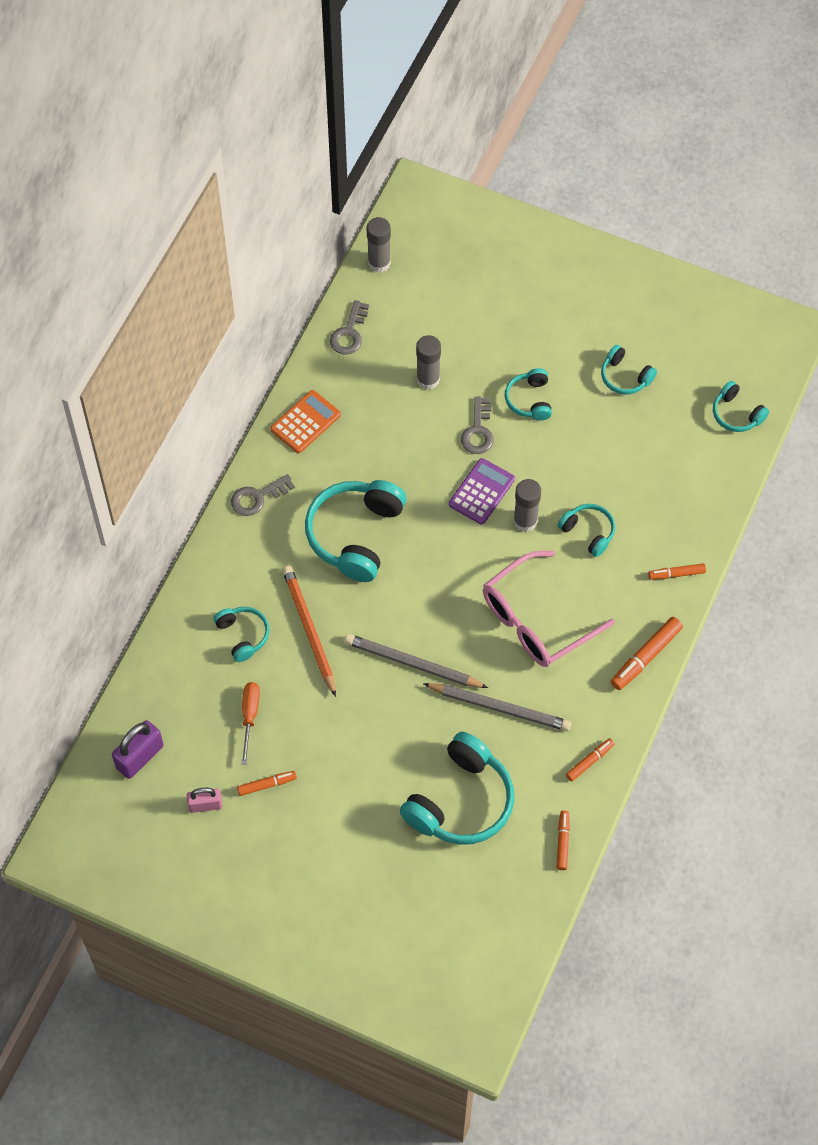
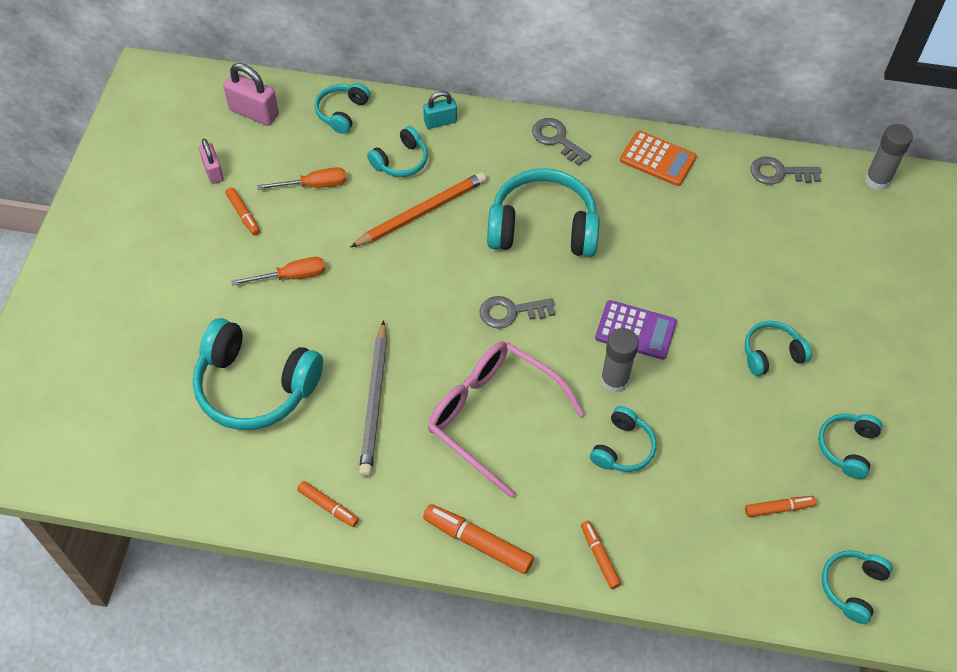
camera: 75 degrees right, 5 degrees down
(140, 757) = (254, 112): purple padlock -> pink padlock
(165, 676) = (342, 112): none -> turquoise headphones
(205, 591) = (440, 122): none -> turquoise padlock
(351, 753) = (291, 276): none -> orange screwdriver
(413, 664) = (407, 309): grey pencil -> none
(428, 379) = (755, 252): grey glue stick -> none
(478, 431) = (710, 312): grey key -> grey key (510, 312)
(563, 842) = (223, 497): orange marker -> orange marker (778, 508)

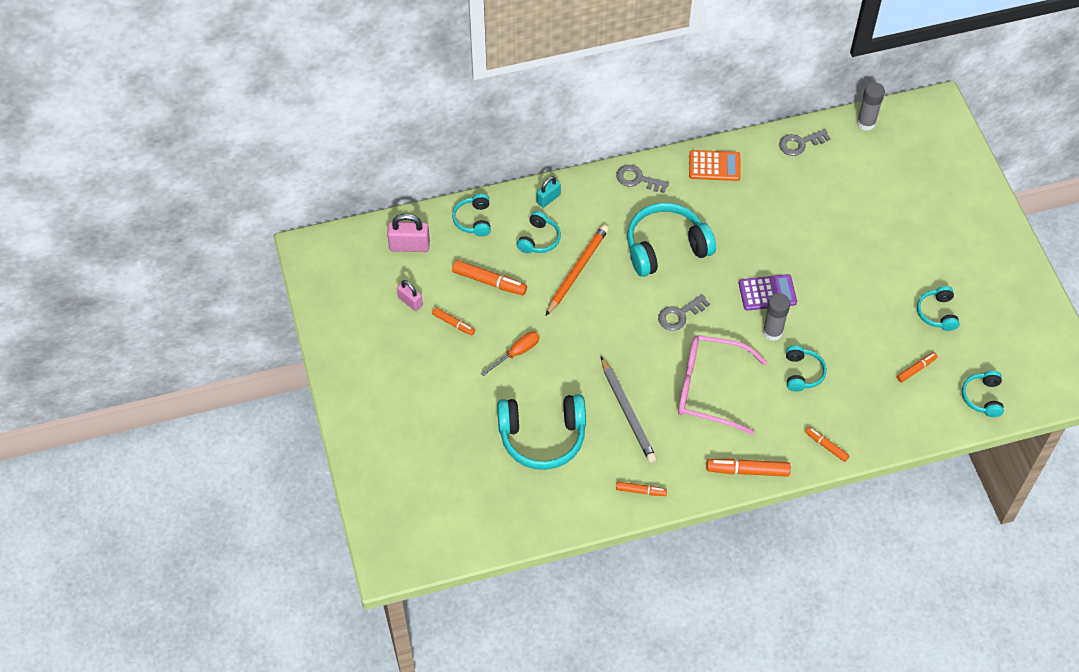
camera: 25 degrees left, 0 degrees up
(314, 185) = (489, 282): orange screwdriver -> orange marker
(771, 354) = (861, 272): turquoise headphones -> none

